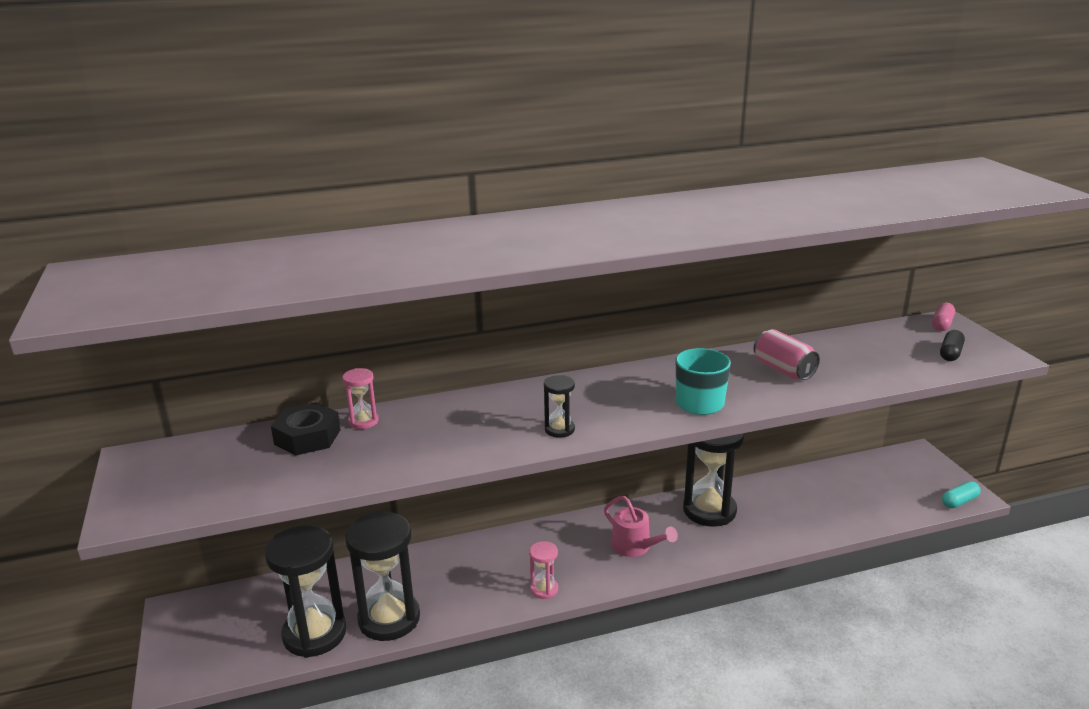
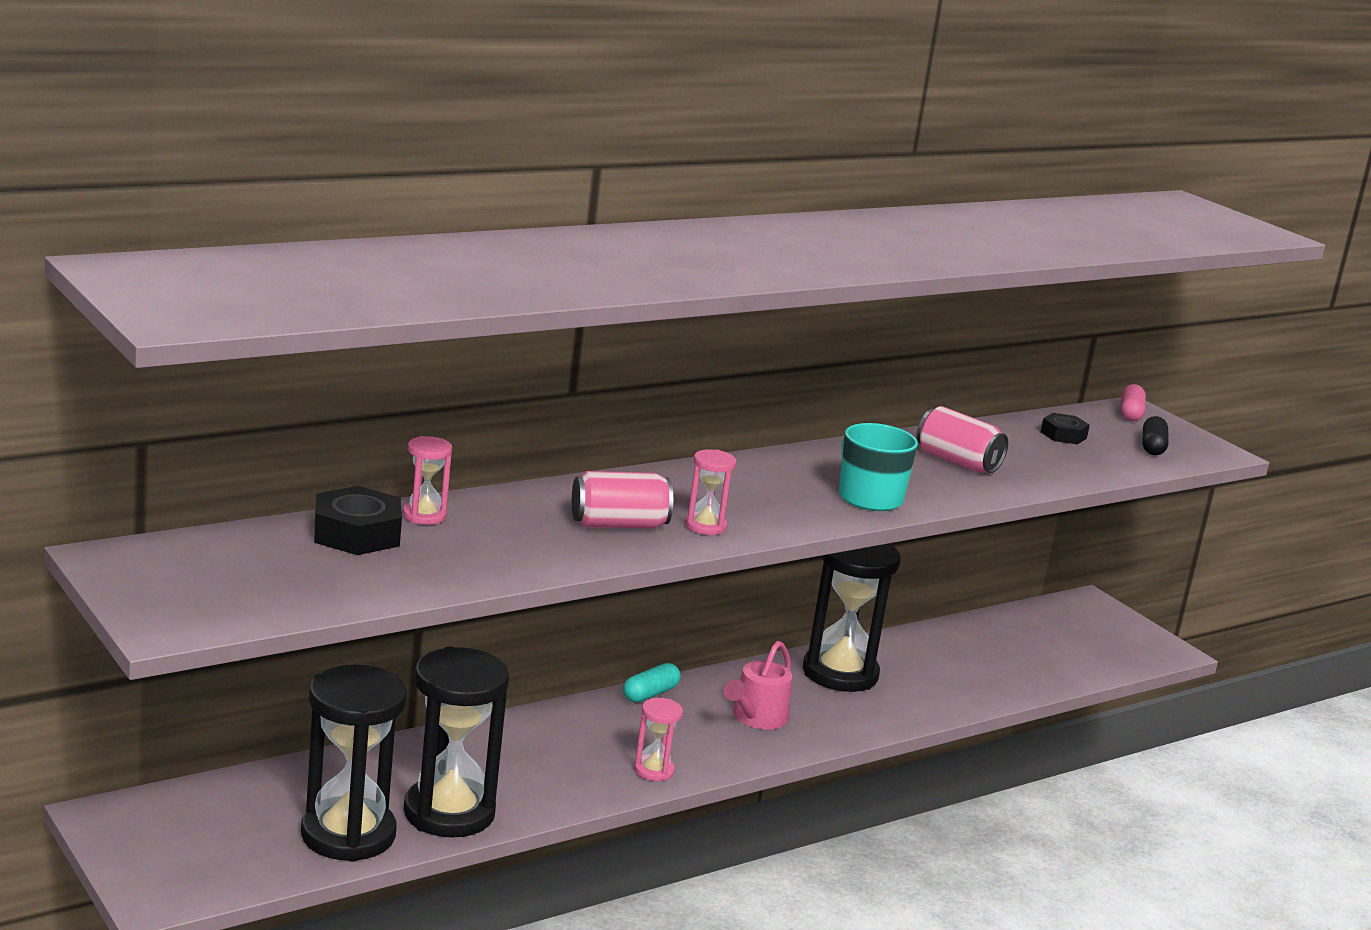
camera: 20 degrees left, 5 degrees down
(496, 428) = (619, 525): none -> pink can
(559, 429) = (705, 526): black hourglass -> pink hourglass
(635, 547) = (756, 718): pink watering can -> pink watering can turned 90 degrees clockwise
(879, 344) = (1063, 435): none -> black nut
(959, 501) = (1156, 657): turquoise capsule -> turquoise capsule (650, 694)

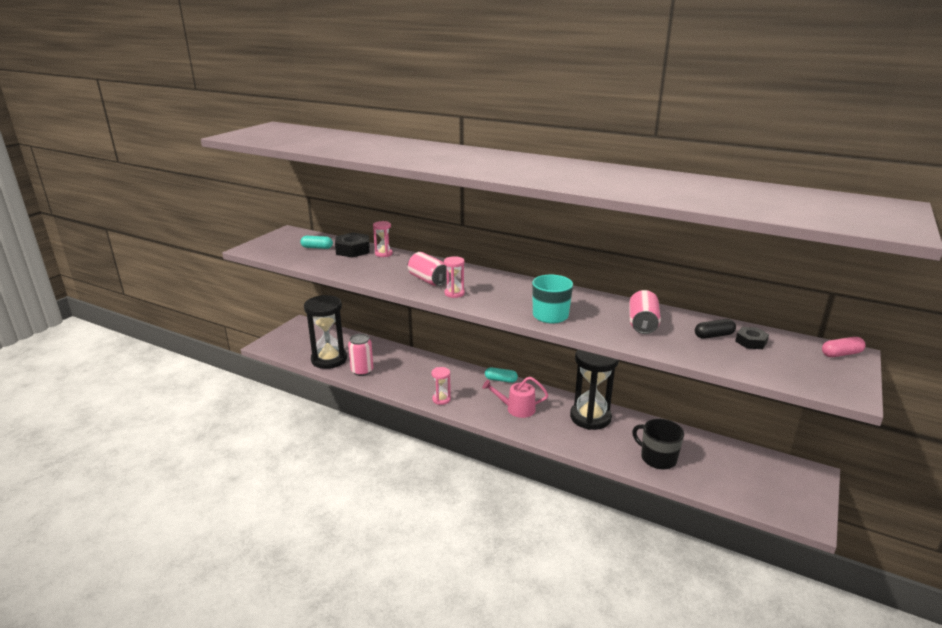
camera: 65 degrees right, 5 degrees up
(282, 560) = (317, 247): none -> turquoise capsule
(449, 813) = (362, 371): black hourglass -> pink can
(981, 675) = (657, 458): none -> black mug
(1152, 447) = (801, 371): black capsule -> black capsule (714, 335)

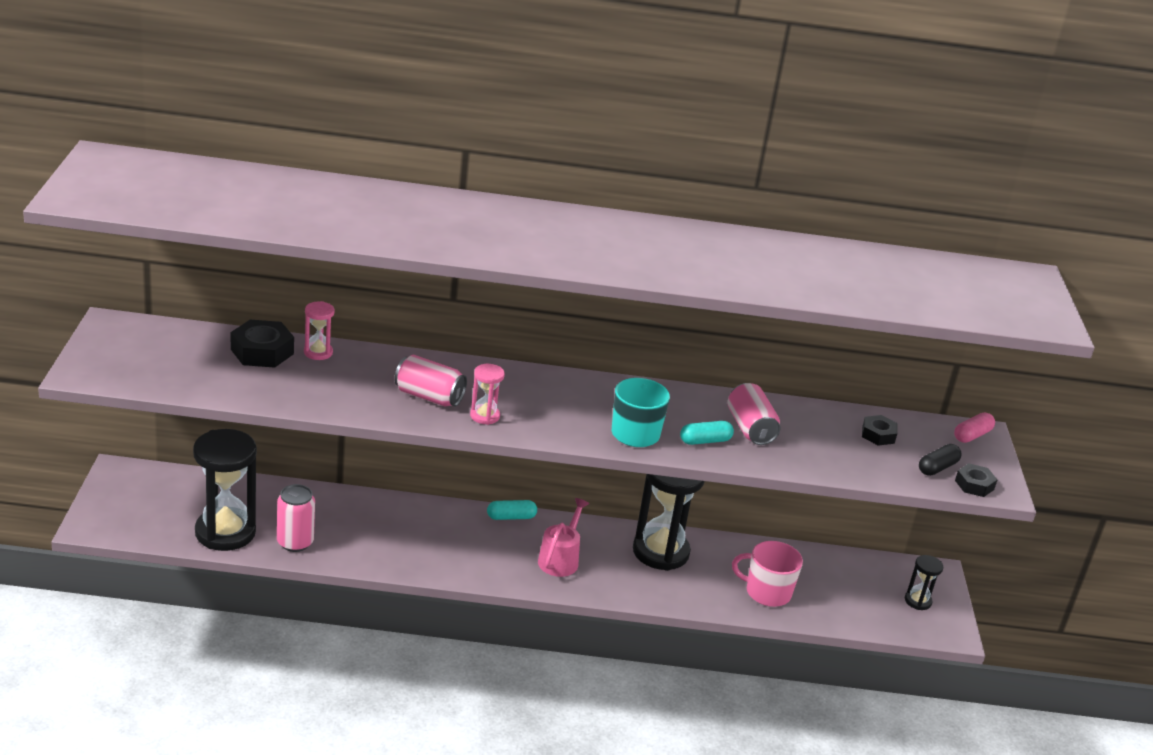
camera: 30 degrees left, 5 degrees up
(317, 247) = (197, 354): turquoise capsule -> turquoise capsule (705, 441)
(441, 399) = (448, 566): pink hourglass -> none
(517, 409) = (560, 559): pink watering can -> pink watering can turned 135 degrees clockwise
(657, 458) = (767, 592): black mug -> pink mug
(714, 335) = (836, 432): black capsule -> black capsule (937, 468)
(786, 490) = (917, 601): none -> black hourglass
(825, 387) = (974, 485): none -> black nut

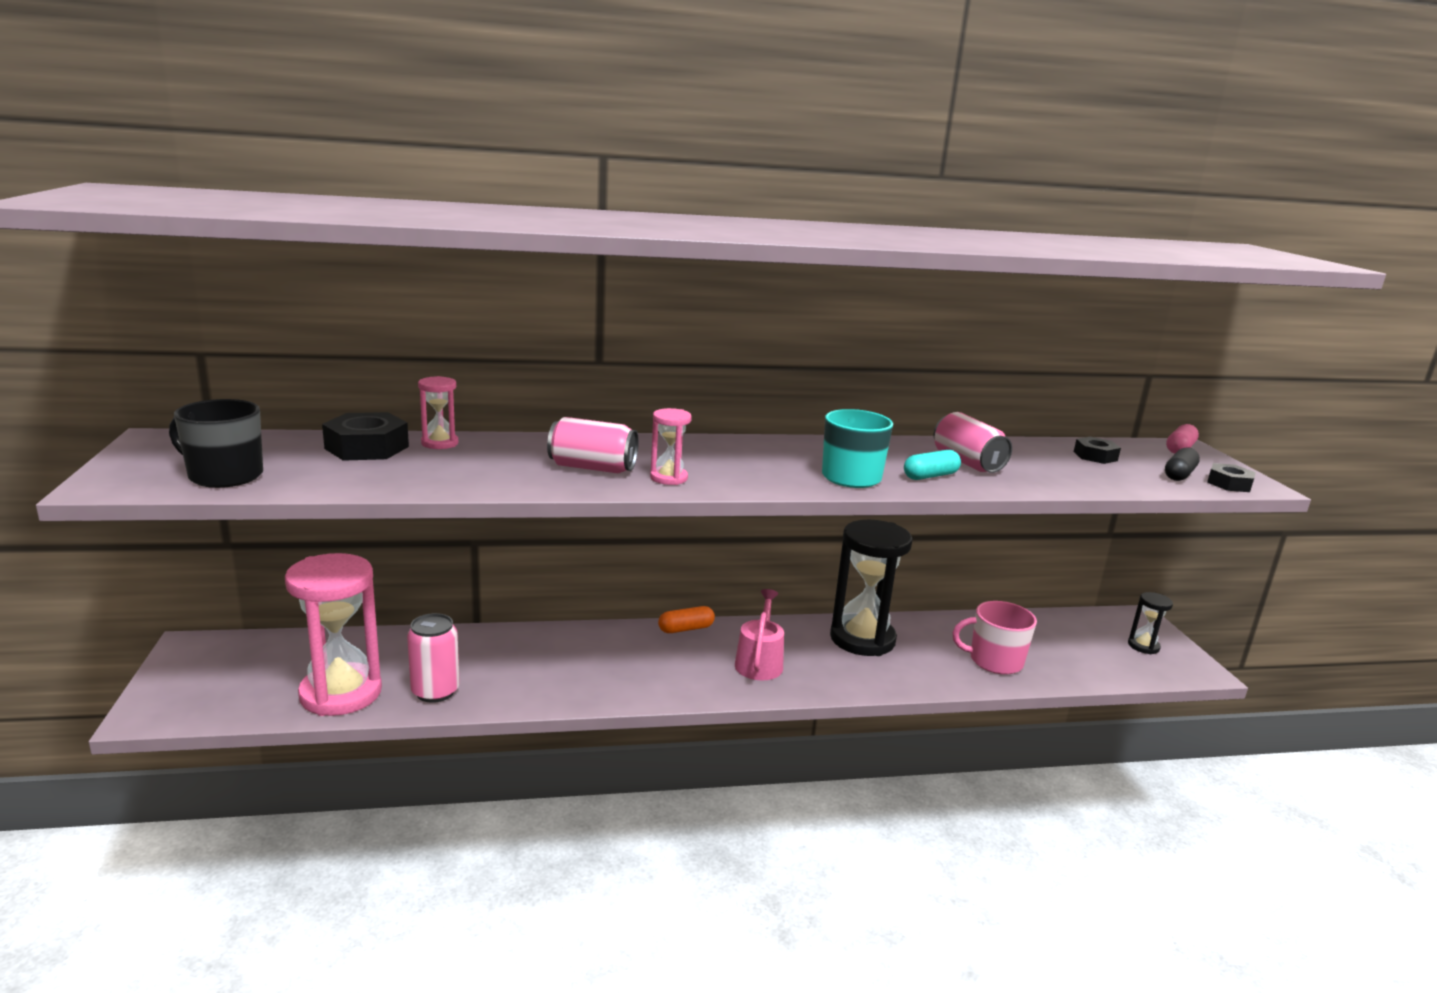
camera: 10 degrees left, 10 degrees down
(158, 373) = (224, 476): none -> black mug
(225, 532) = (341, 693): black hourglass -> pink hourglass
(511, 517) = (686, 629): turquoise capsule -> orange capsule

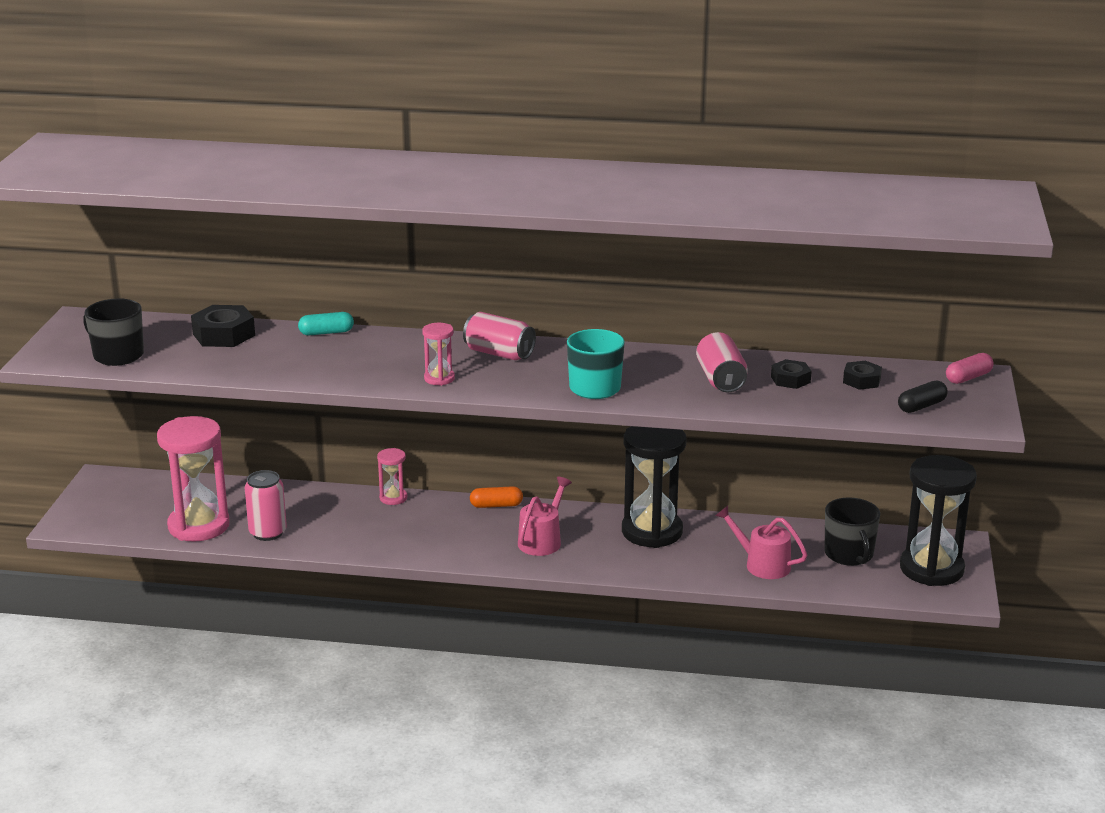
camera: 20 degrees right, 5 degrees up
(440, 443) = (280, 333): pink hourglass -> pink hourglass (393, 498)
(592, 468) = (385, 365): pink can -> pink can (499, 353)
(930, 476) = (669, 391): turquoise capsule -> turquoise capsule (326, 333)
(994, 661) = (762, 564): pink mug -> pink watering can
(1061, 641) = (849, 554): none -> black mug
(1143, 646) = (931, 569): black hourglass -> black hourglass, size x2.12
(1229, 484) = (959, 419): black nut -> black nut (790, 379)

